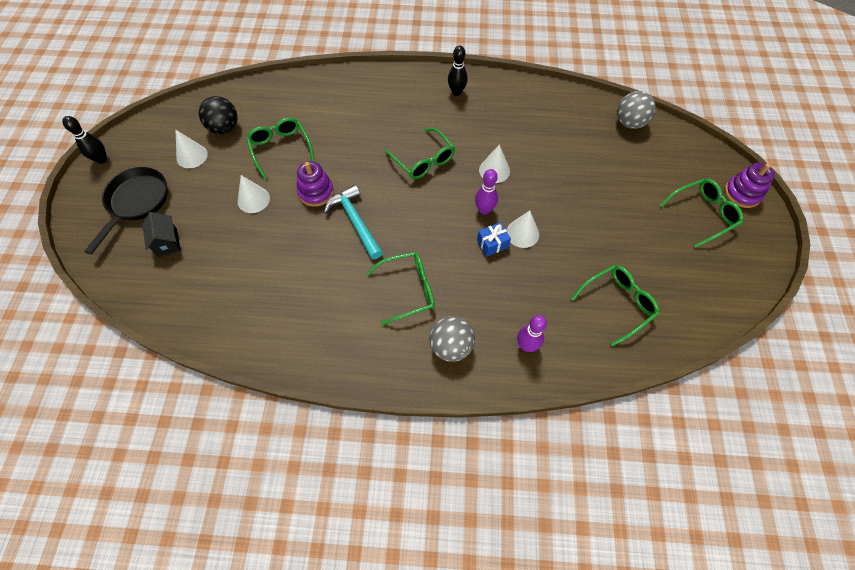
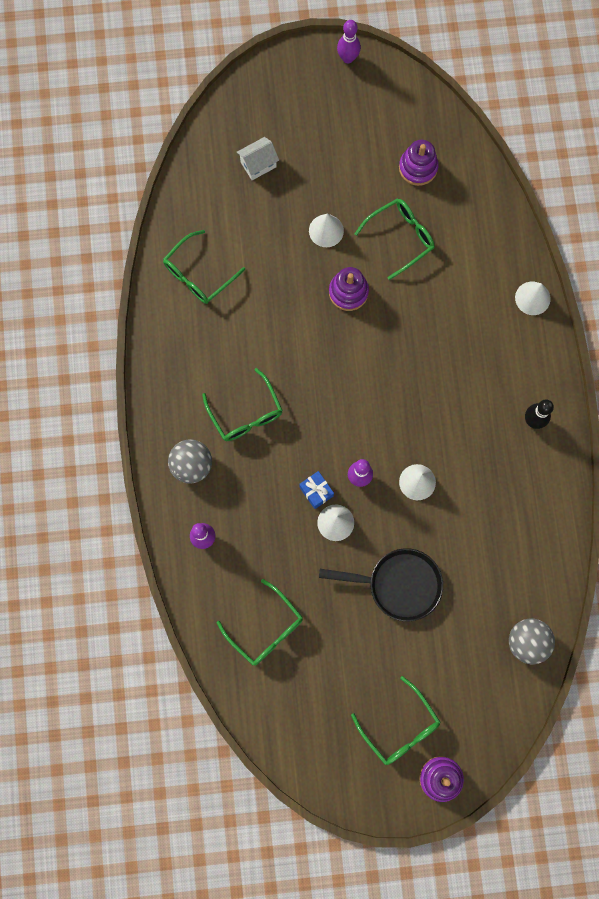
camera: 80 degrees right, 15 degrees up
(102, 159) = (348, 58): black bowling pin -> purple bowling pin
(137, 202) = (300, 116): black pan -> black pan (399, 584)
(167, 242) = (258, 164): black house -> white house
(192, 156) = (371, 147): white cone -> white cone (532, 298)
(224, 128) = (418, 168): black ball -> purple stacking toy
(355, 222) = (317, 343): turquoise hammer -> none
(423, 160) = (416, 399): green glasses -> green glasses (198, 274)

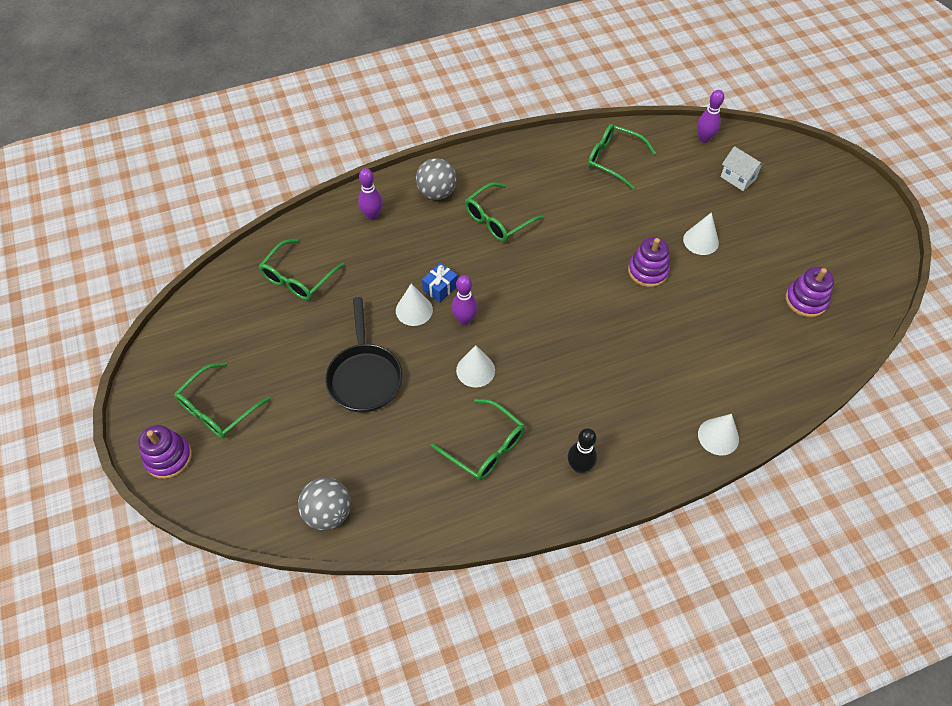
camera: 75 degrees right, 20 degrees down
(348, 58) = (883, 220): purple bowling pin -> purple bowling pin (704, 138)
(400, 238) = (724, 301): green glasses -> green glasses (485, 447)

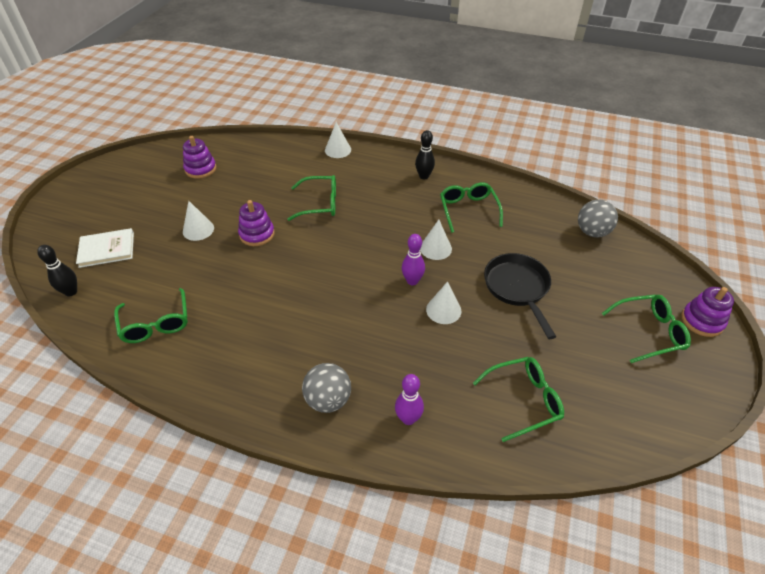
camera: 140 degrees left, 10 degrees down
(364, 377) = (517, 288): black pan -> black pan turned 45 degrees counterclockwise
(440, 288) = (409, 313): blue gift -> none
(497, 220) = (307, 337): green glasses -> green glasses (320, 204)
(704, 138) = (71, 292): purple bowling pin -> black bowling pin
(738, 178) = (107, 249): white house -> white book

